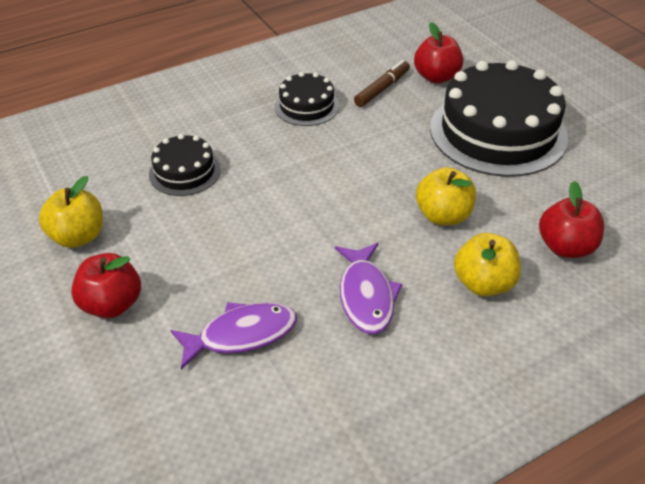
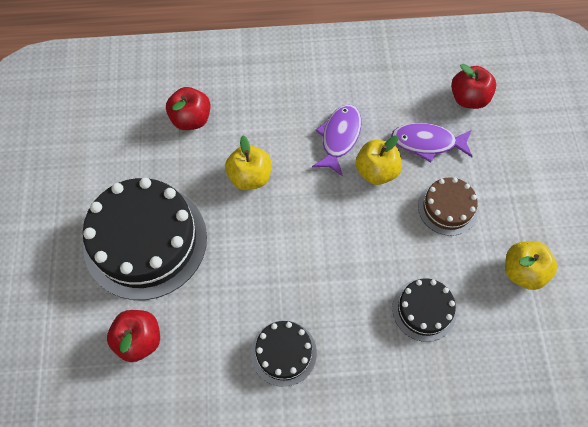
camera: 155 degrees left, 20 degrees up
(112, 304) = (505, 198): red apple -> red apple (468, 98)
(187, 267) = (447, 208): none -> brown cake
(382, 89) = (200, 346): brown marker -> none
(483, 283) = (262, 116): yellow apple -> yellow apple (376, 171)

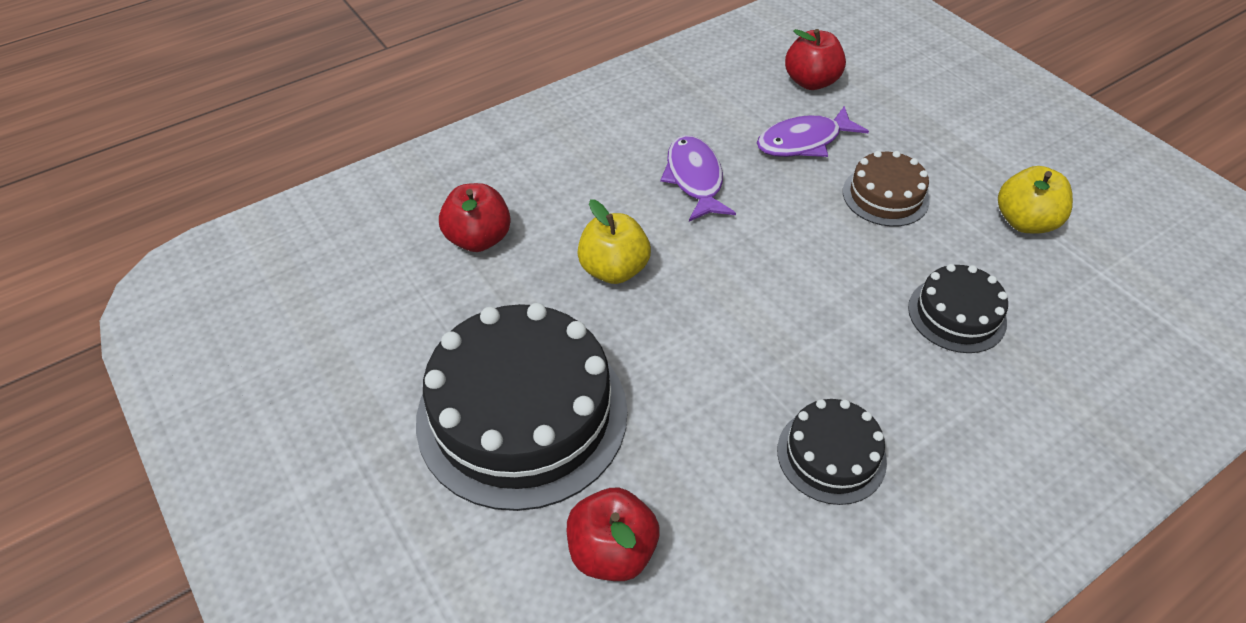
camera: 30 degrees left, 15 degrees down
(376, 171) = (770, 195): yellow apple -> none

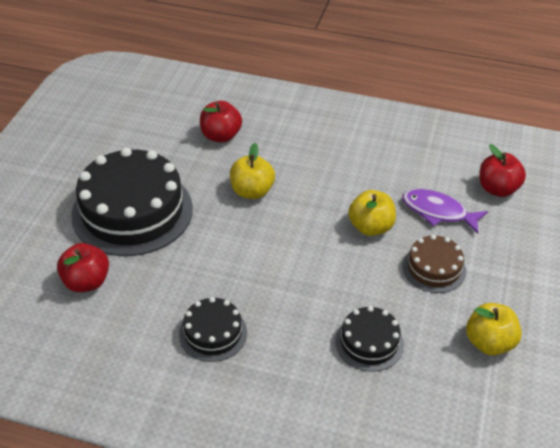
camera: 50 degrees right, 5 degrees down
(695, 179) = (352, 185): purple fish -> none
(778, 205) = (370, 227): none -> yellow apple

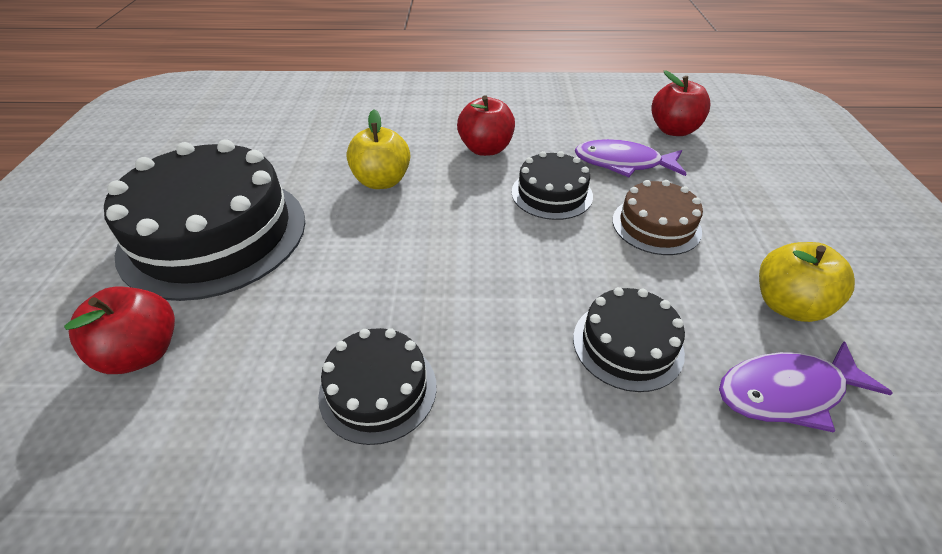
camera: 15 degrees left, 0 degrees up
(221, 136) = (324, 130): red apple -> red apple (485, 149)
(370, 227) = (551, 194): yellow apple -> black cake
(450, 391) = (786, 392): none -> purple fish

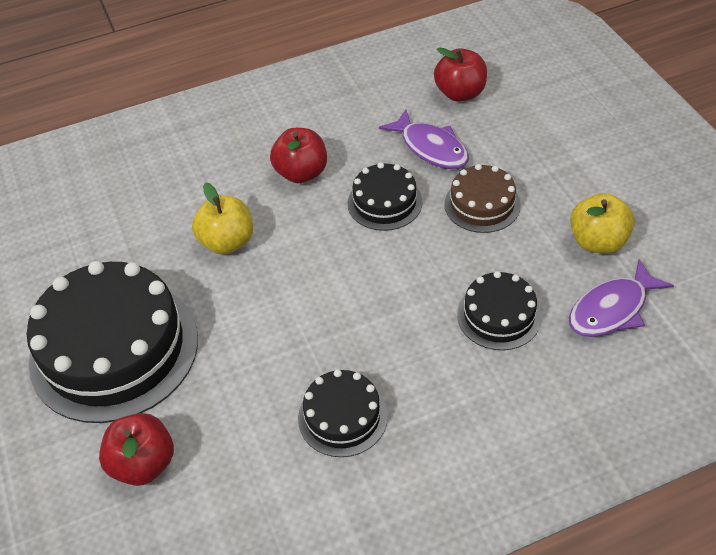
camera: 20 degrees left, 5 degrees up
(623, 163) = (431, 148): purple fish -> purple fish turned 120 degrees counterclockwise

